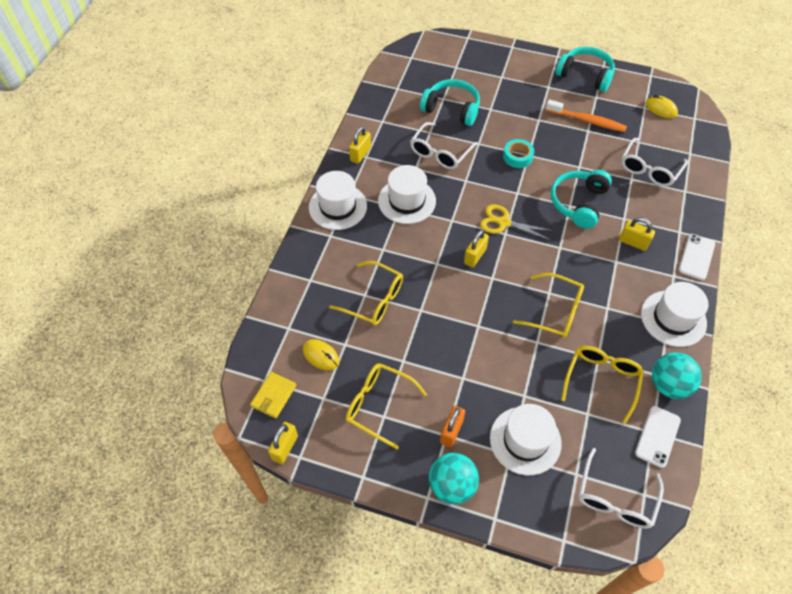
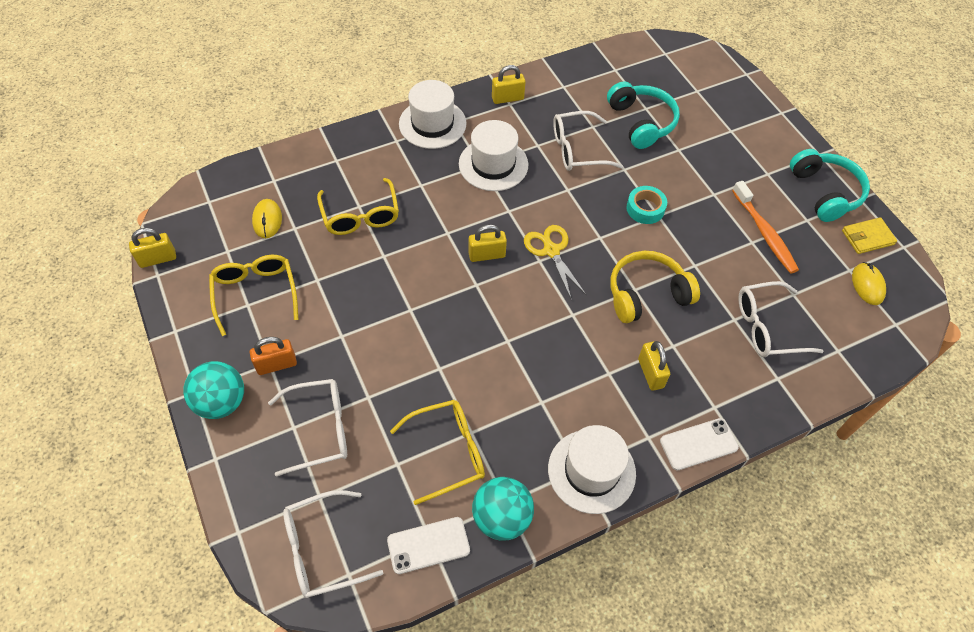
camera: 45 degrees right, 0 degrees up
(274, 396) = (199, 217): yellow wallet -> yellow wallet (867, 237)
(525, 440) = (319, 430): white hat -> white glasses
(554, 311) = (489, 360): yellow glasses -> none
(578, 203) = (646, 294): turquoise headphones -> yellow headphones

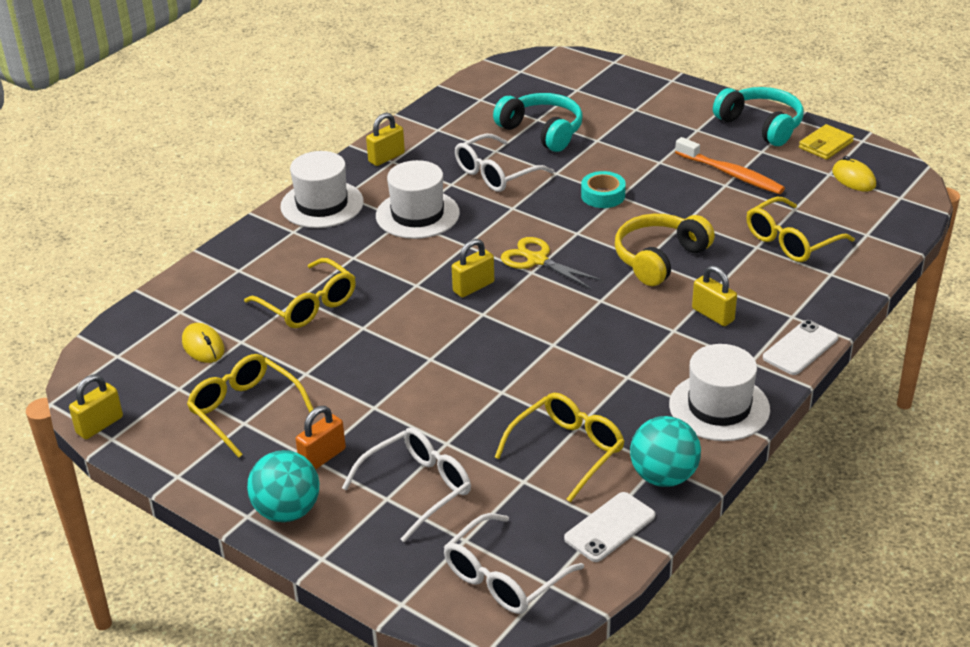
camera: 25 degrees left, 20 degrees down
(768, 327) = (791, 241): white glasses -> yellow glasses

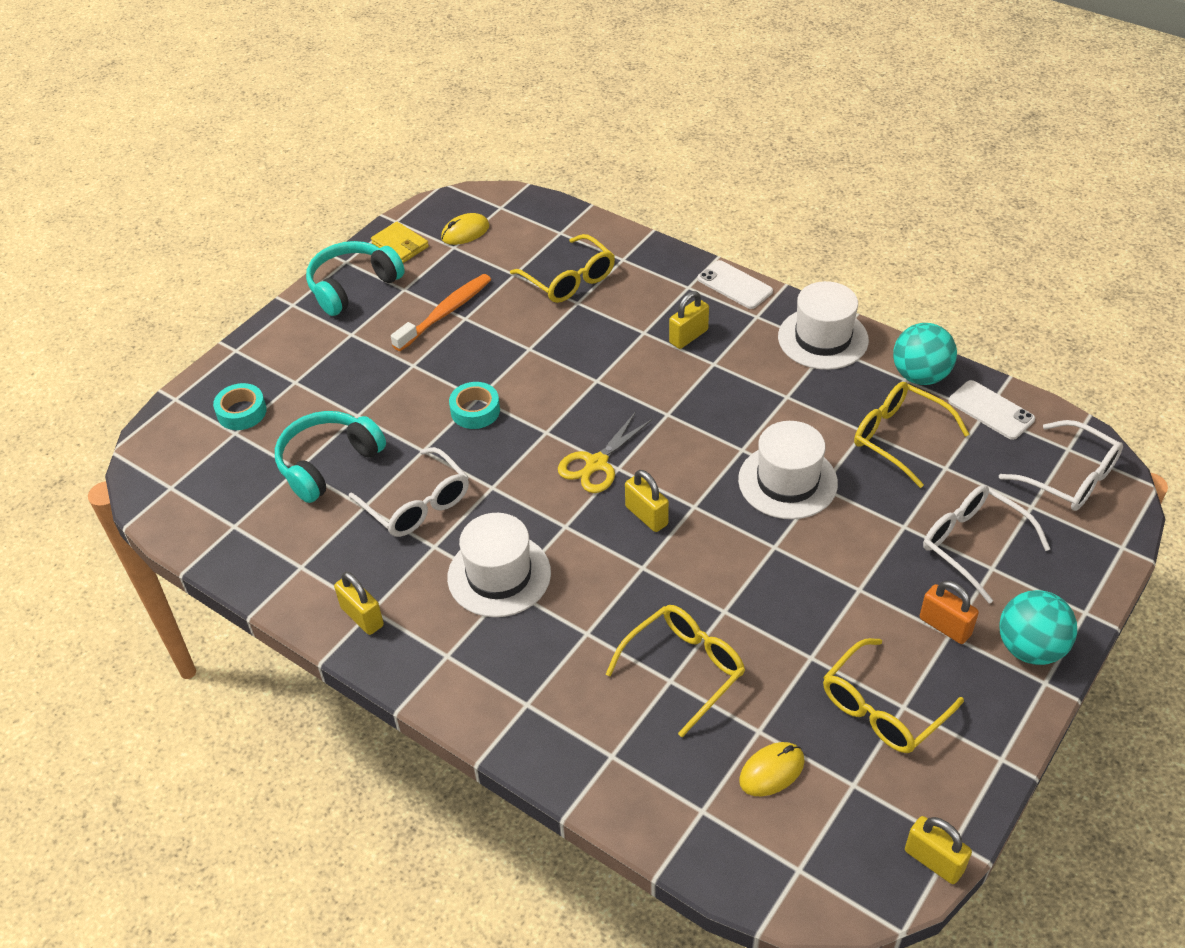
camera: 90 degrees left, 10 degrees up
(322, 204) = (467, 678): white hat -> white hat (787, 481)
(599, 90) = (242, 412): none -> turquoise tape
(659, 258) = (596, 370): yellow headphones -> none

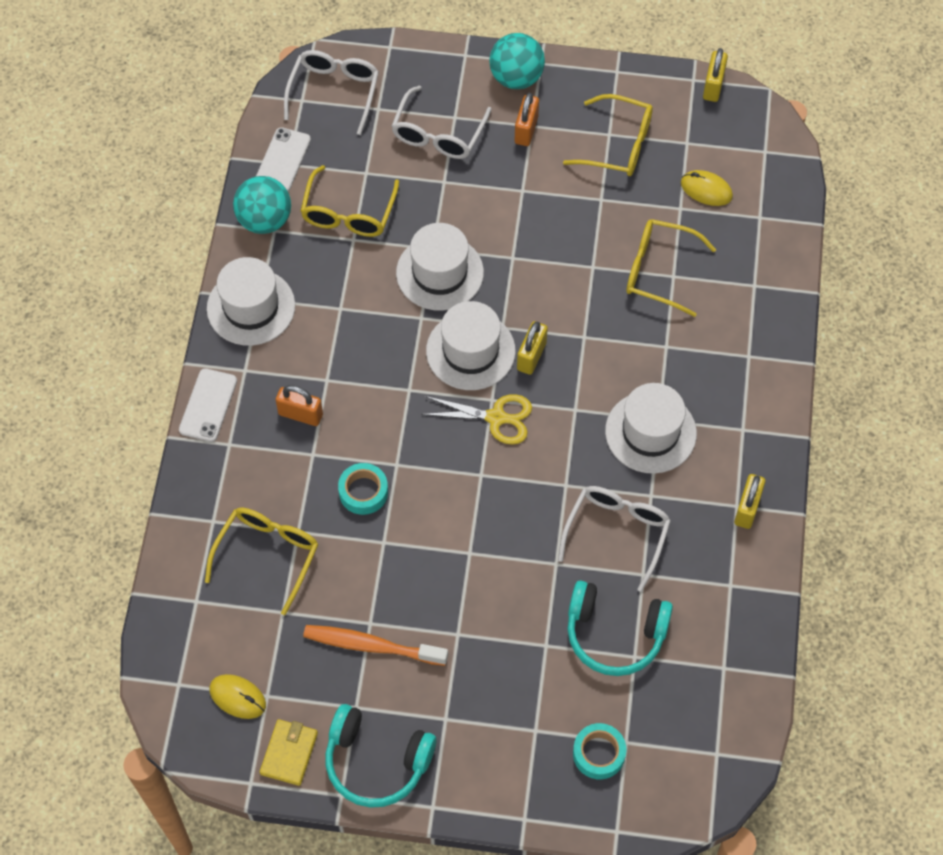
camera: 120 degrees left, 15 degrees up
(475, 411) = (487, 546): turquoise tape -> turquoise tape (363, 492)
(682, 472) = (470, 351): none -> white hat
(688, 336) = (300, 414): yellow padlock -> orange padlock

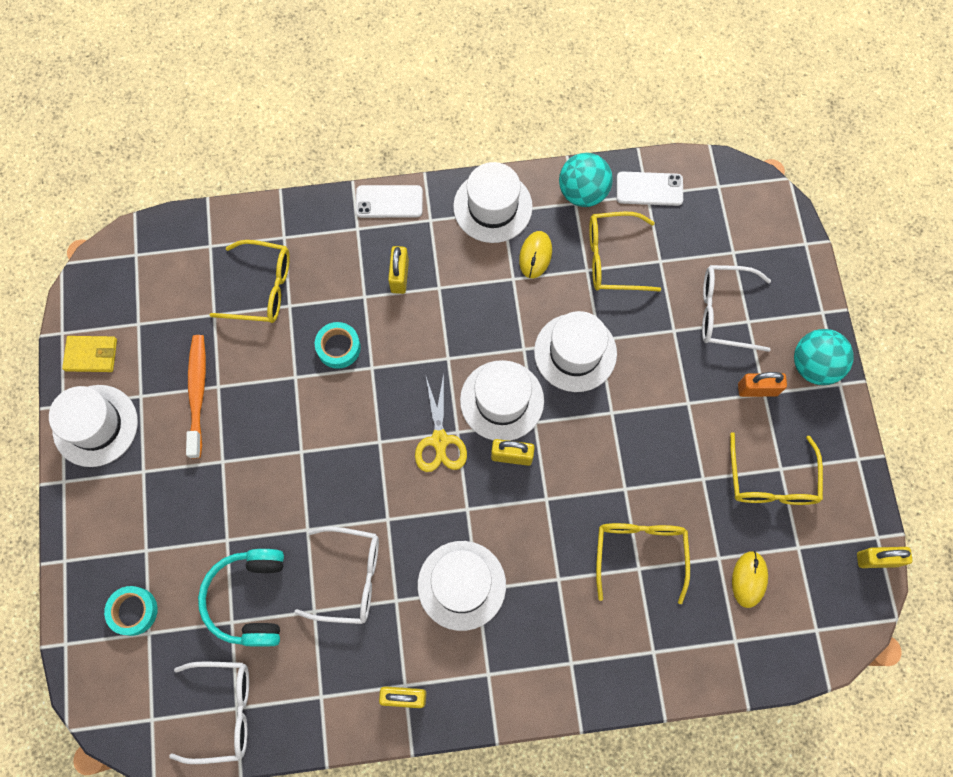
camera: 75 degrees right, 10 degrees up
(238, 697) = (132, 302): yellow mouse -> yellow mouse (535, 255)
(300, 414) = (399, 276): orange padlock -> yellow padlock
(334, 93) = (736, 210): white glasses -> white glasses (222, 711)
(376, 762) = (95, 425): turquoise headphones -> white hat

